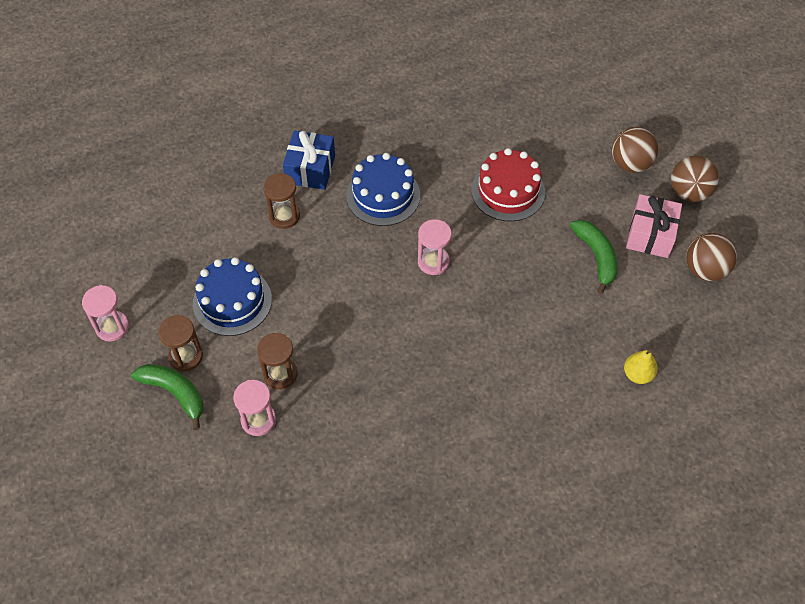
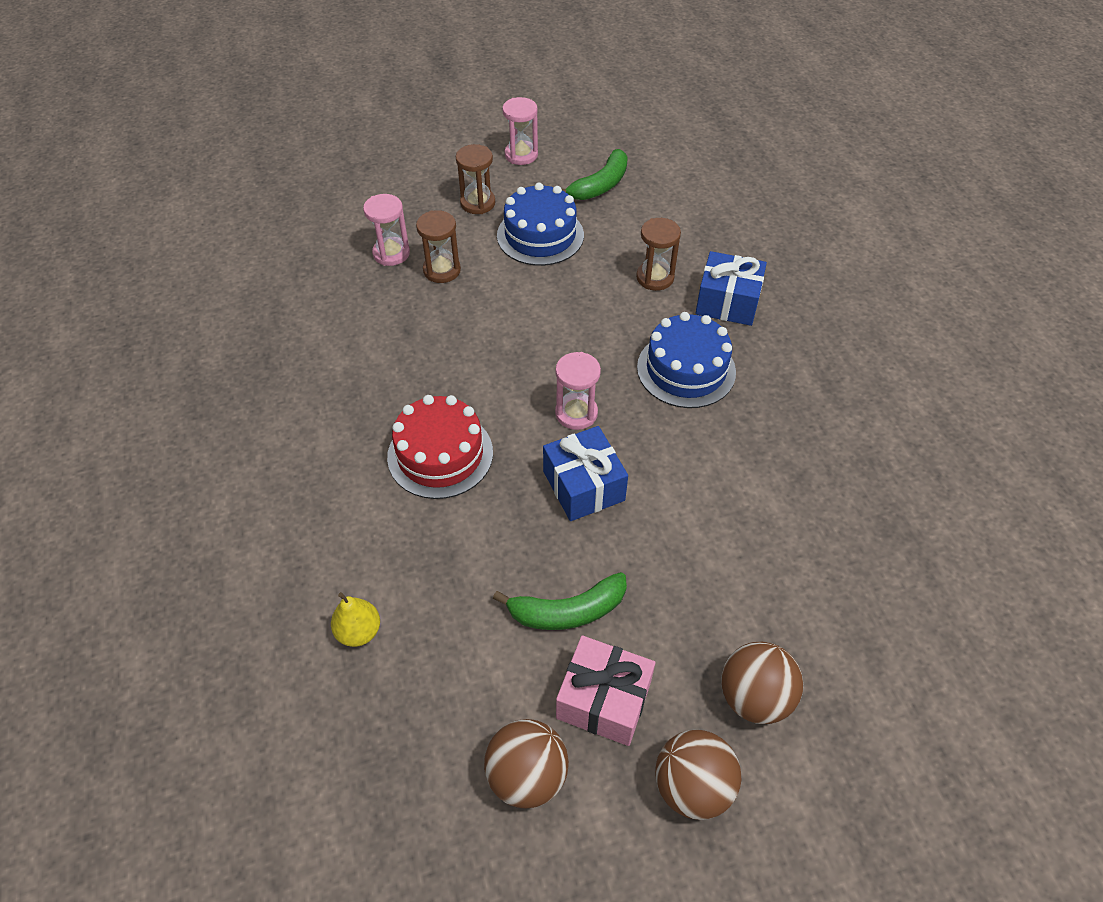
camera: 95 degrees right, 5 degrees down
(175, 393) = (437, 196): green banana -> green banana (600, 185)
(498, 253) = (583, 486): none -> blue gift
(508, 191) = (694, 510): red cake -> red cake (440, 454)

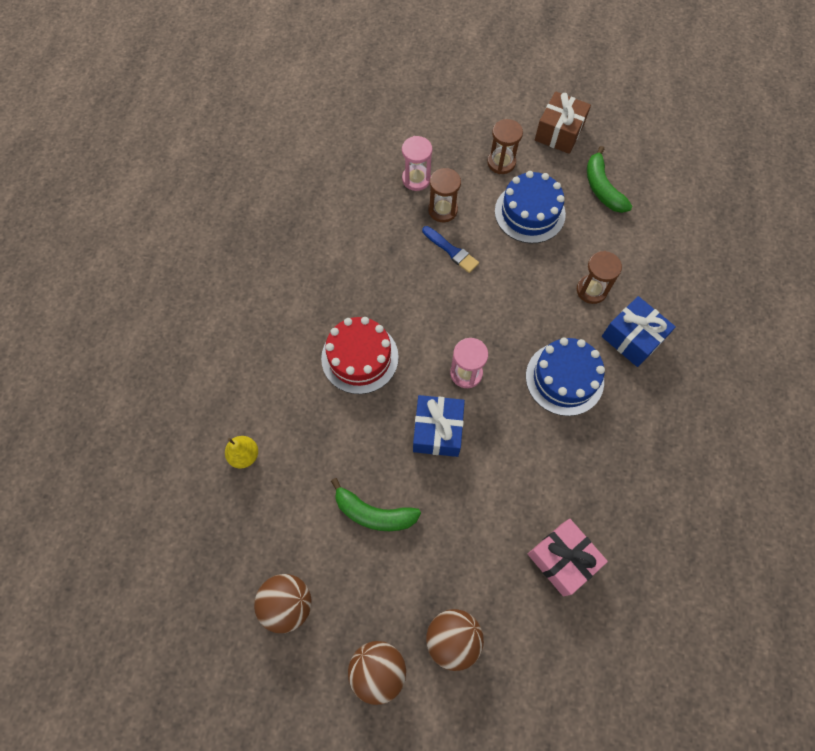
camera: 30 degrees right, 15 degrees up
(478, 304) = (451, 251): none -> blue brush
(521, 155) = (559, 132): pink hourglass -> brown gift
(600, 185) = (602, 188): green banana -> green banana turned 90 degrees clockwise
(604, 700) = (360, 584): pink gift -> pink gift (562, 559)

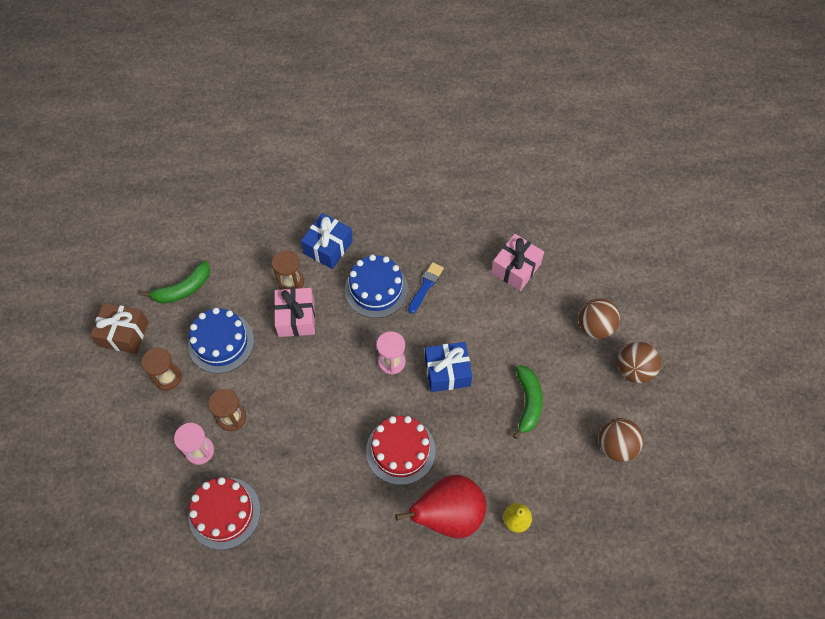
camera: 105 degrees left, 5 degrees down
(275, 387) = (448, 515): none -> red pear
(348, 190) = (224, 513): none -> red cake
(451, 251) = (275, 400): blue brush -> blue brush (426, 286)
(544, 287) = (296, 318): none -> pink gift

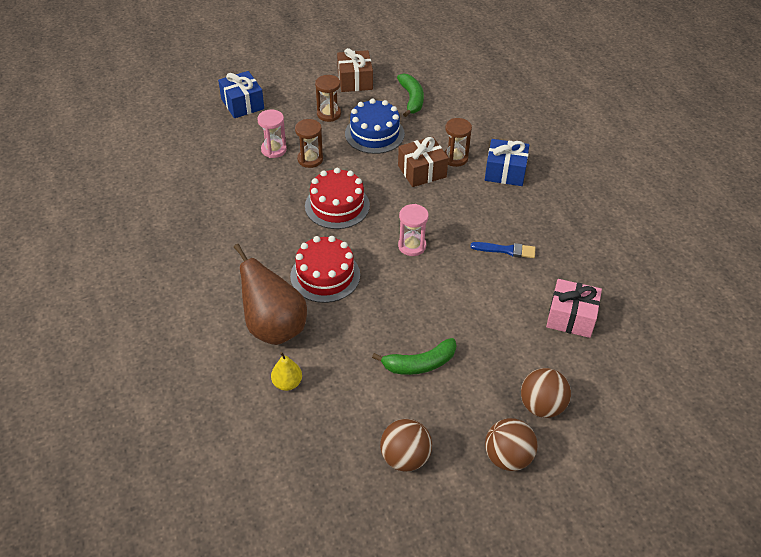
camera: 70 degrees right, 15 degrees down
(183, 289) = (412, 99): green banana -> green banana turned 135 degrees counterclockwise
(224, 513) = (226, 179): red cake -> red cake (337, 205)
(296, 318) = (422, 171): pink gift -> brown gift
(376, 289) = (481, 215): blue cake -> none
(447, 372) = (421, 290): blue gift -> blue gift (242, 104)
(448, 515) = (274, 327): red pear -> brown pear

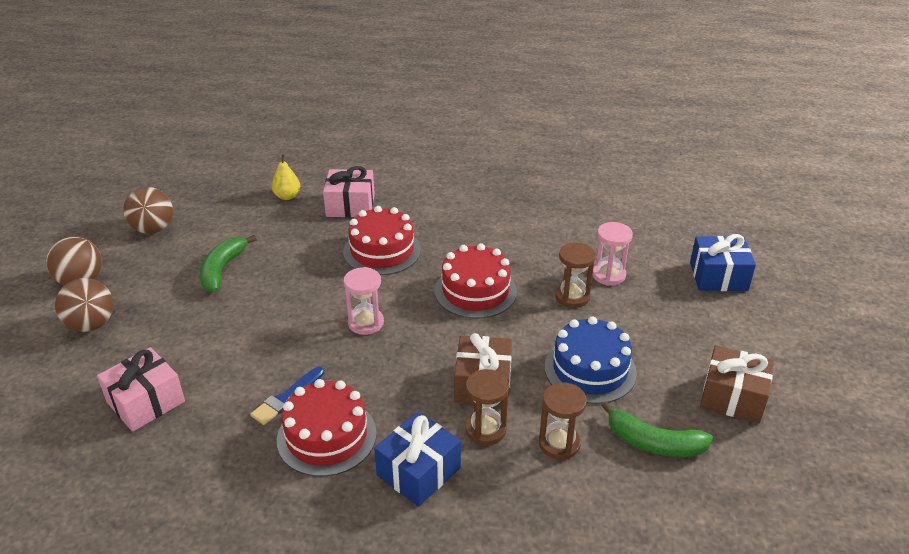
camera: 120 degrees right, 10 degrees down
(274, 327) = (350, 205): brown pear -> pink gift
(329, 114) = (659, 342): brown hourglass -> brown hourglass (559, 443)
(516, 218) = (326, 436): none -> red cake

